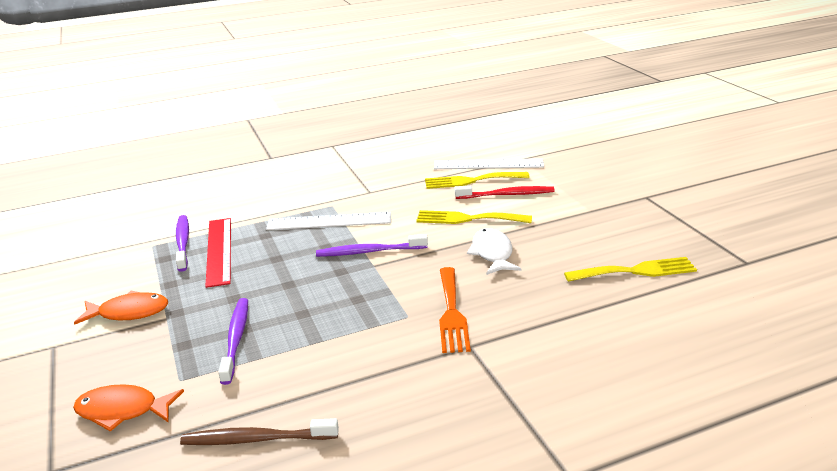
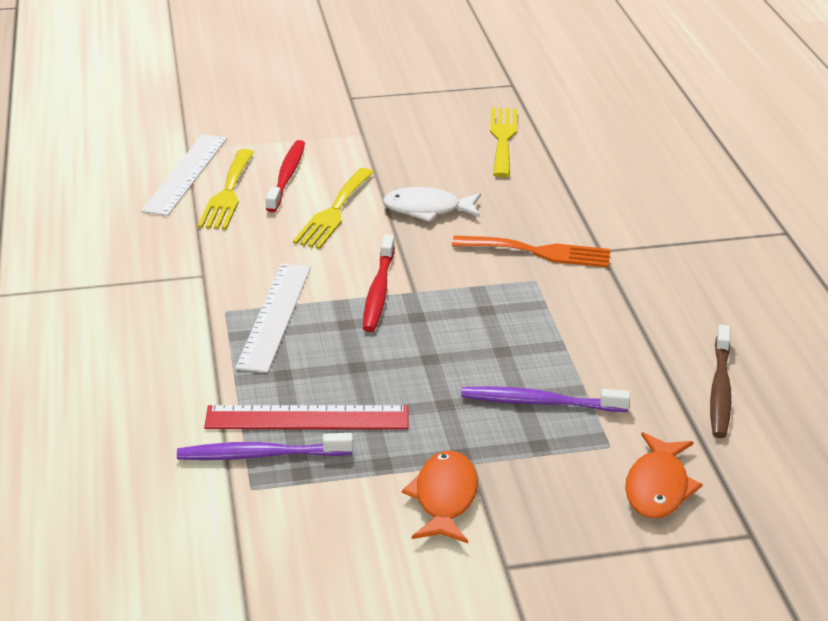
camera: 80 degrees left, 5 degrees up
(369, 252) = (379, 291): purple toothbrush -> red toothbrush

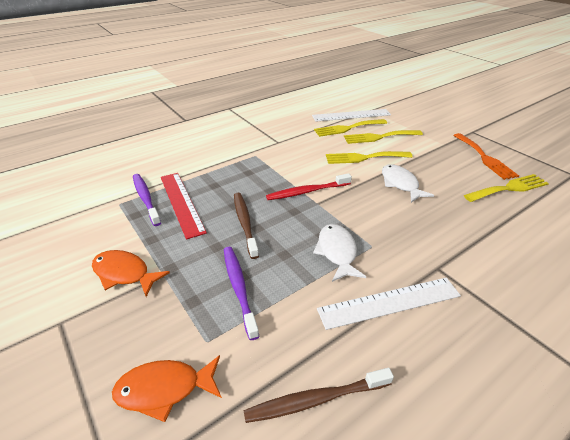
camera: 65 degrees right, 5 degrees up
(274, 316) = (260, 168): white ruler -> white ruler (389, 302)
(286, 177) = (379, 137): red toothbrush -> yellow fork
(411, 367) = (245, 223): none -> brown toothbrush
(444, 498) = (124, 273): orange fish -> orange fish turned 135 degrees counterclockwise
(527, 309) = (337, 252): none -> white fish
(539, 252) = (404, 239): orange fork -> orange fork (484, 158)

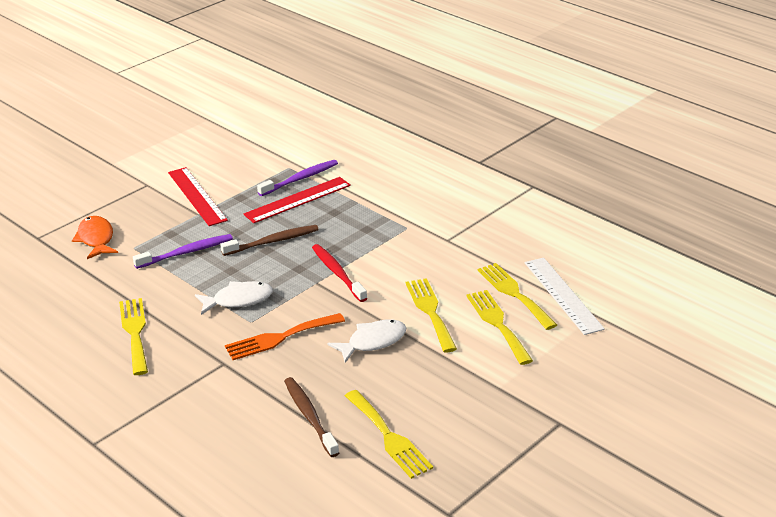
camera: 80 degrees right, 5 degrees down
(124, 273) = (197, 196): orange fish -> red ruler
(316, 399) = (87, 300): brown toothbrush -> brown toothbrush (310, 416)
(389, 302) = (177, 332): white ruler -> none
(390, 342) = (135, 332): none -> yellow fork
(484, 158) = (470, 425): orange fork -> orange fork (280, 338)

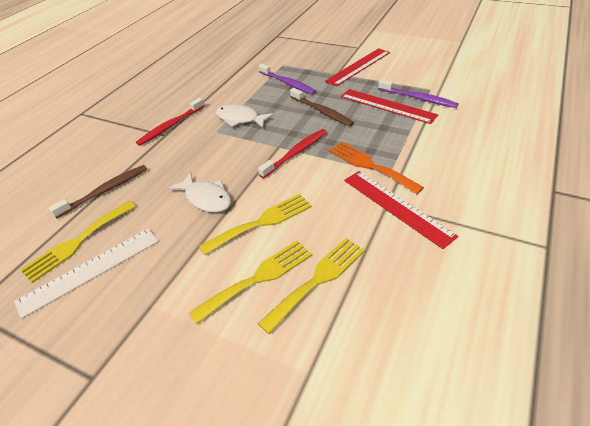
camera: 75 degrees right, 10 degrees up
(96, 239) = (285, 51): orange fish -> none
(135, 332) = (191, 93): yellow fork -> none
(207, 357) = (171, 126): none -> red toothbrush
(238, 300) = (240, 119): white fish -> white fish turned 150 degrees clockwise
(280, 338) = (200, 150): orange fork -> orange fork (370, 166)
(454, 236) = (397, 206): none -> red ruler
(562, 295) = (334, 327): white ruler -> white ruler (90, 270)

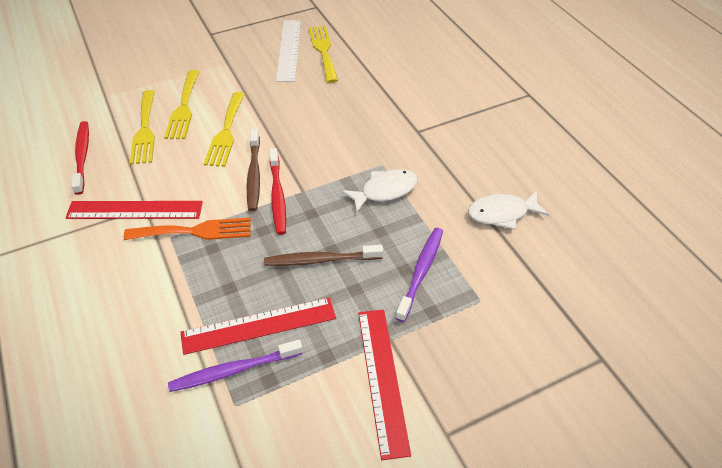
camera: 125 degrees right, 5 degrees up
(105, 191) = (369, 75): brown toothbrush -> brown toothbrush (254, 174)
(171, 126) = (430, 140): red toothbrush -> red toothbrush (82, 157)
(206, 198) = (290, 118): white fish -> white fish (502, 213)
(287, 83) = (421, 272): purple toothbrush -> purple toothbrush turned 120 degrees clockwise

